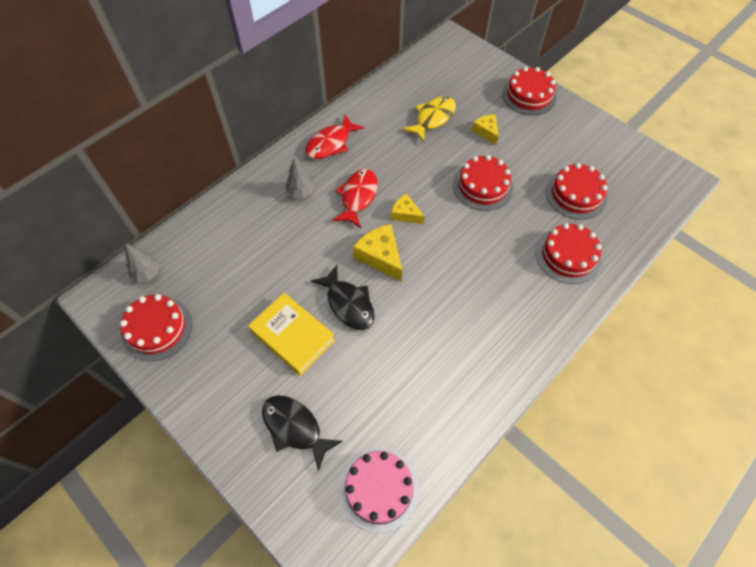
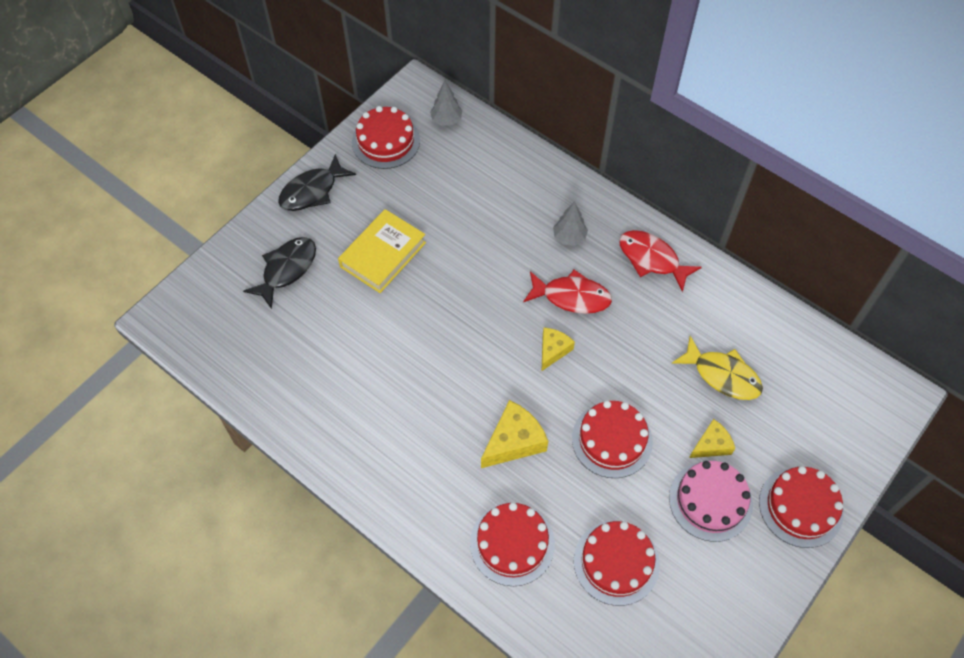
camera: 85 degrees right, 0 degrees up
(348, 304) = (424, 301): black fish -> black fish (312, 191)
(379, 489) = (227, 346): pink cake -> pink cake (710, 501)
(380, 256) = (488, 328): yellow cheese -> yellow cheese (514, 441)

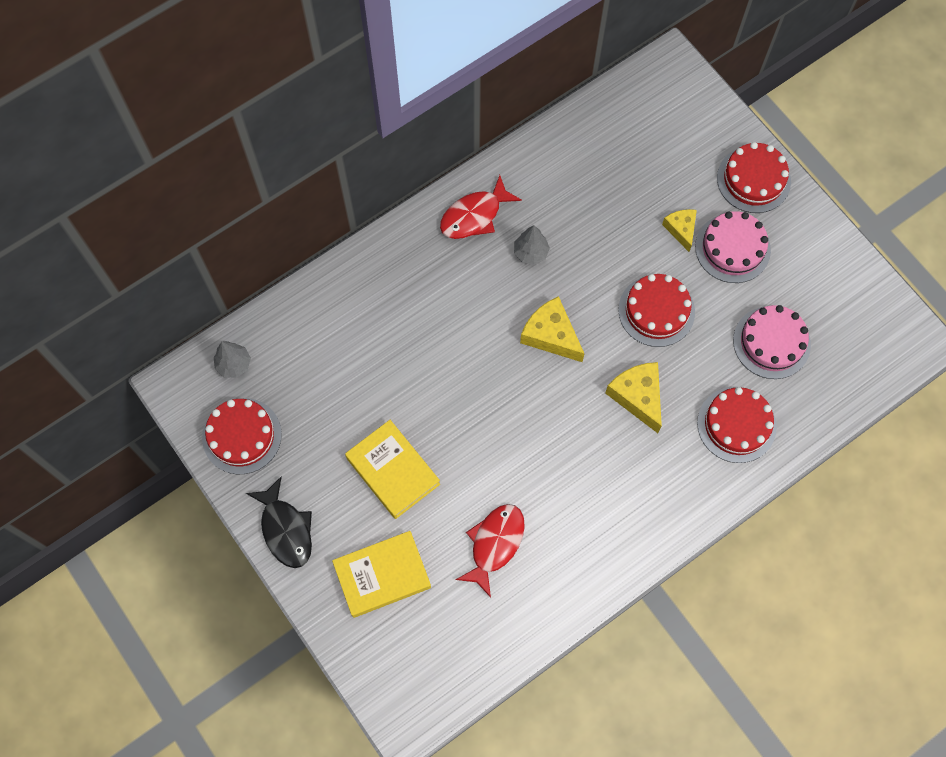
camera: 75 degrees left, 10 degrees up
(287, 269) = (382, 576): black fish -> yellow book
(553, 350) = (551, 335): yellow cheese -> yellow cheese, size x1.59
(569, 237) = (426, 283): grey tree -> grey tree (530, 252)
(571, 297) = (496, 301): red fish -> red fish (495, 544)
(616, 562) = (771, 342): red cake -> pink cake
(722, 375) = (615, 197): yellow fish -> none

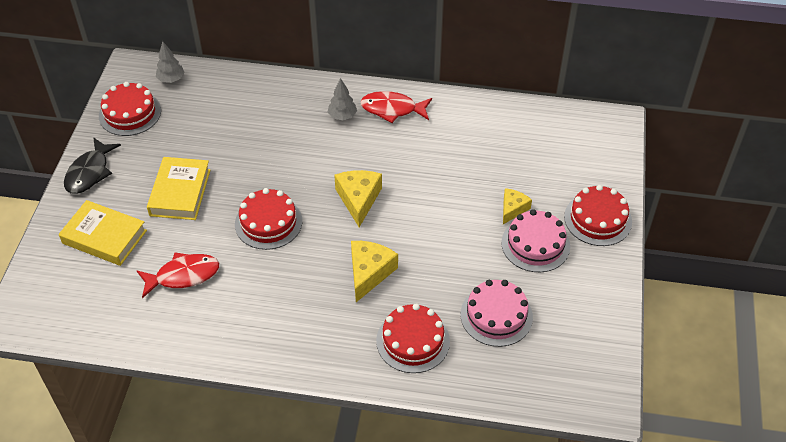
camera: 45 degrees right, 20 degrees down
(530, 252) = (401, 150): grey tree -> grey tree (342, 116)
(656, 311) = (440, 238): red cake -> red cake (268, 222)

